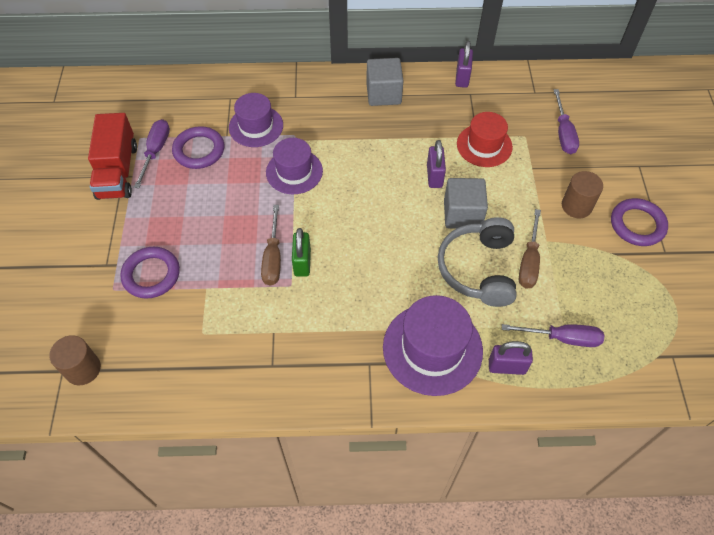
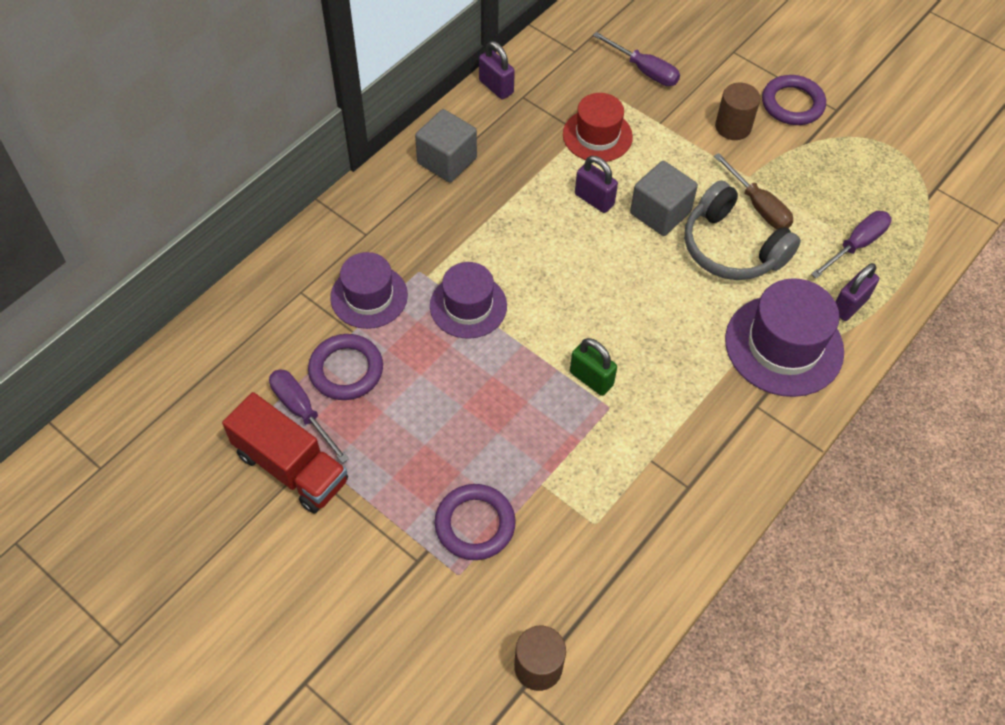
camera: 50 degrees left, 0 degrees up
(273, 258) = (561, 399): brown screwdriver -> none

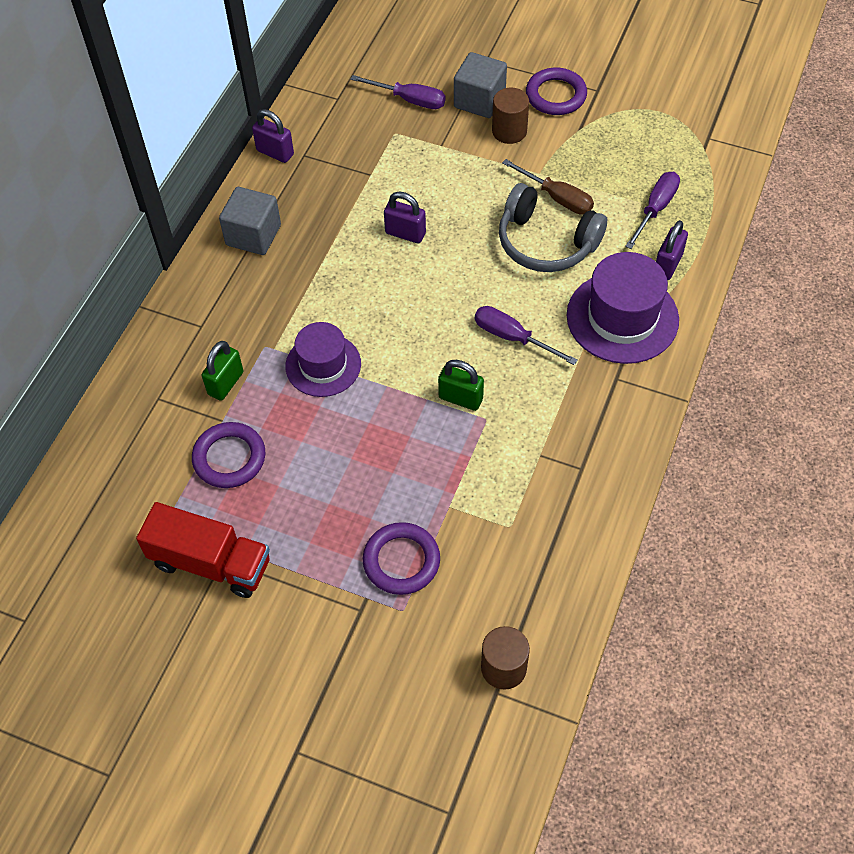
camera: 15 degrees left, 0 degrees up
(302, 411) = (201, 509): purple screwdriver -> purple screwdriver (512, 337)
(369, 296) = (225, 383): purple hat -> green padlock
(597, 135) = (387, 173): red hat -> none
(660, 213) = (470, 229): grey cube -> grey cube (479, 100)

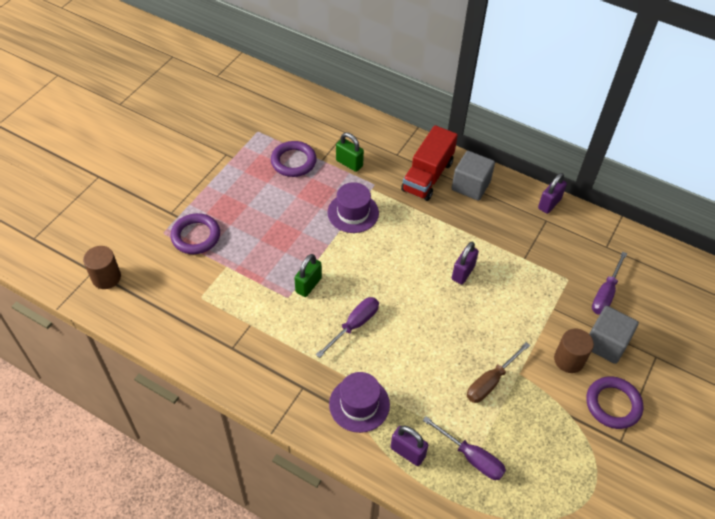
camera: 95 degrees right, 5 degrees down
(211, 563) = (225, 149): red truck -> red truck (427, 176)
(546, 242) = (443, 365): grey headphones -> none
(622, 317) = (359, 404): purple hat -> purple hat, size x0.67

